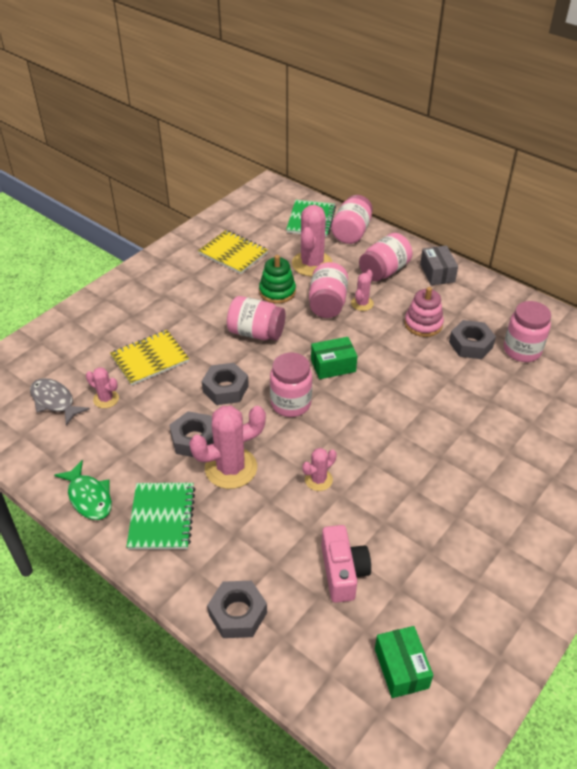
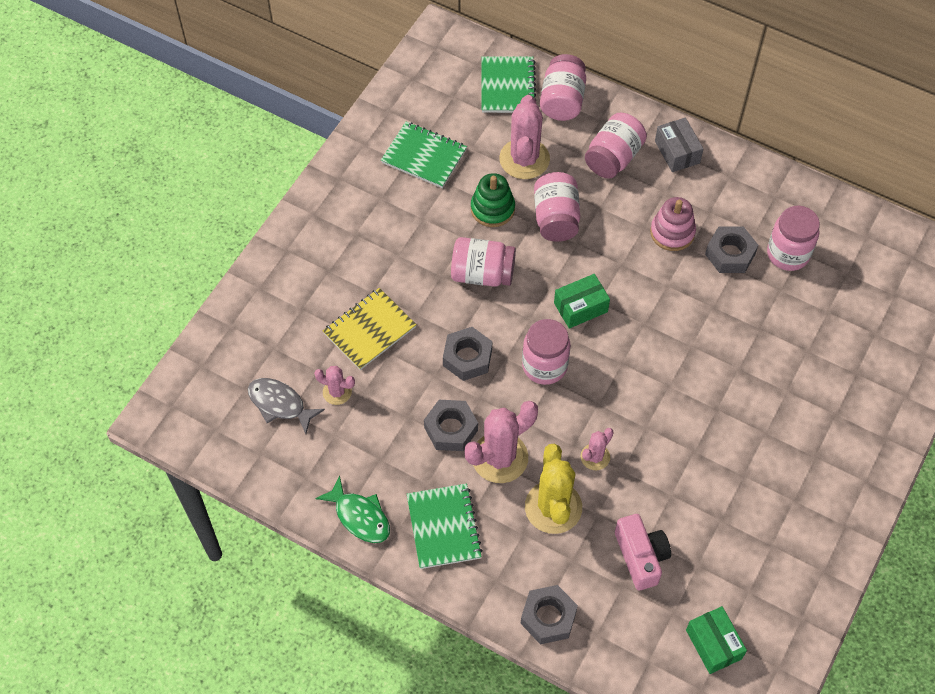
camera: 10 degrees left, 15 degrees up
(233, 254) = (424, 156): yellow notebook -> green notebook
(269, 516) = (553, 507): none -> yellow cactus
(362, 303) = (596, 212): pink cactus -> none

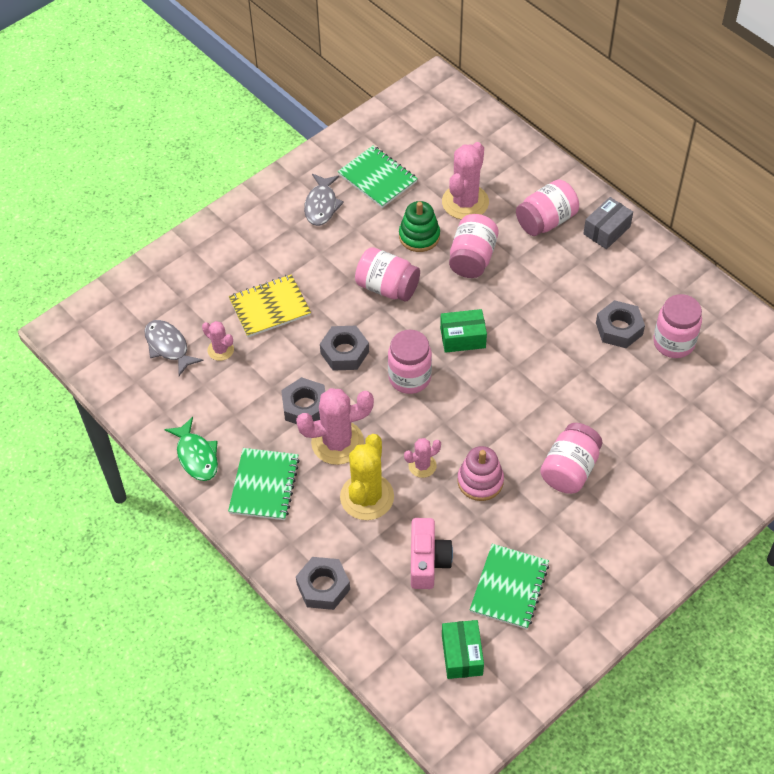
camera: 20 degrees right, 5 degrees down
(378, 202) = (321, 205): none -> grey fish
(507, 86) = (476, 139): green notebook -> green notebook (509, 587)
(562, 101) = (520, 162): pink jar -> pink jar (569, 469)
(672, 232) = (573, 297): pink stacking toy -> pink stacking toy (480, 481)
(677, 152) = (606, 230): grey box -> grey box turned 45 degrees clockwise

